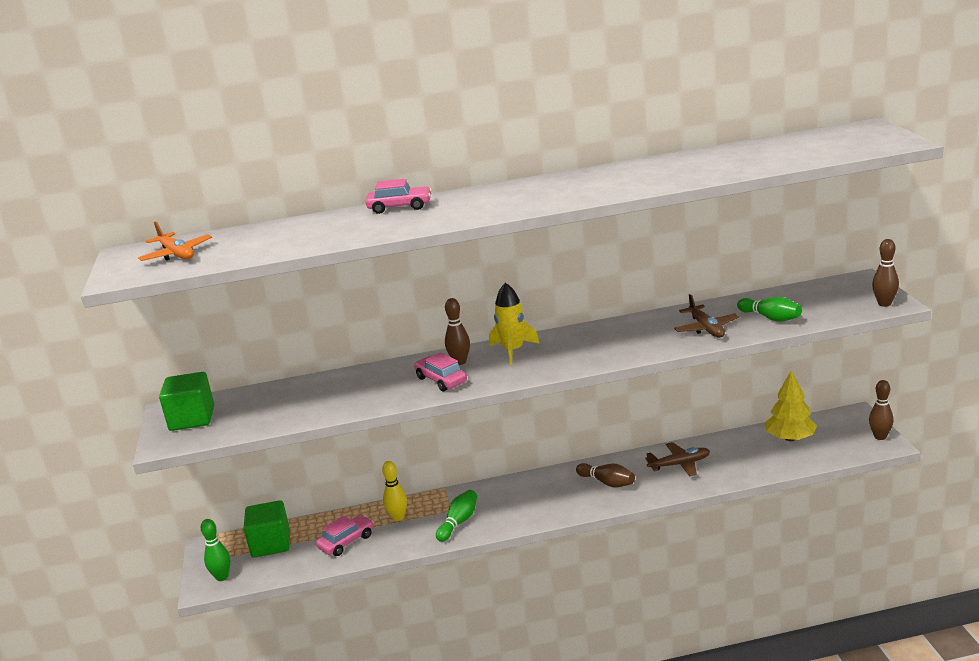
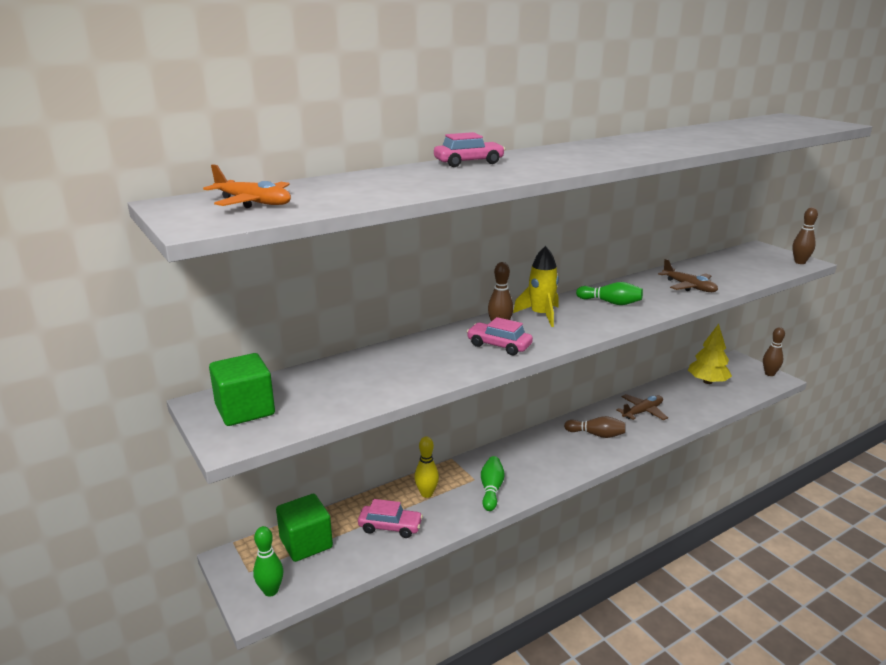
camera: 25 degrees left, 0 degrees up
(346, 542) = (390, 527): pink car -> pink car turned 75 degrees clockwise
(770, 318) = (729, 276): green bowling pin -> green bowling pin (610, 302)

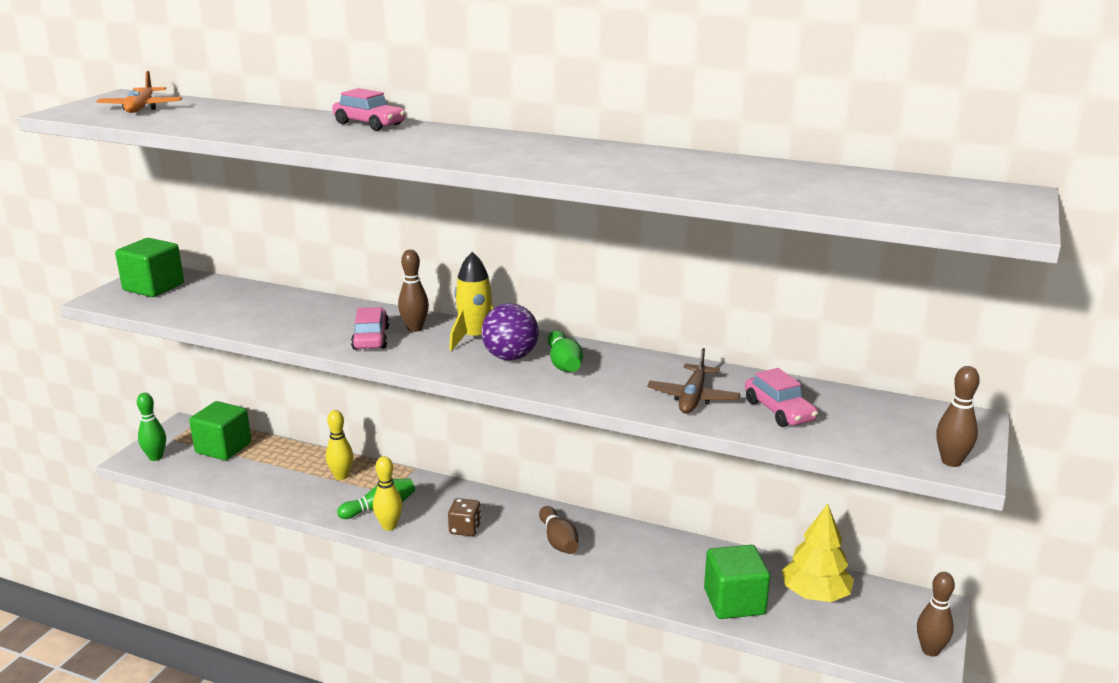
camera: 55 degrees right, 0 degrees up
(390, 527) = (275, 476): pink car -> pink car (779, 411)
(519, 493) = (389, 526): none -> yellow bowling pin
(552, 463) = (465, 529): none -> brown dice
(584, 313) = (510, 357): none -> purple ball
(642, 412) = (655, 560): brown plane -> none
(699, 404) = (734, 602): none -> green cube

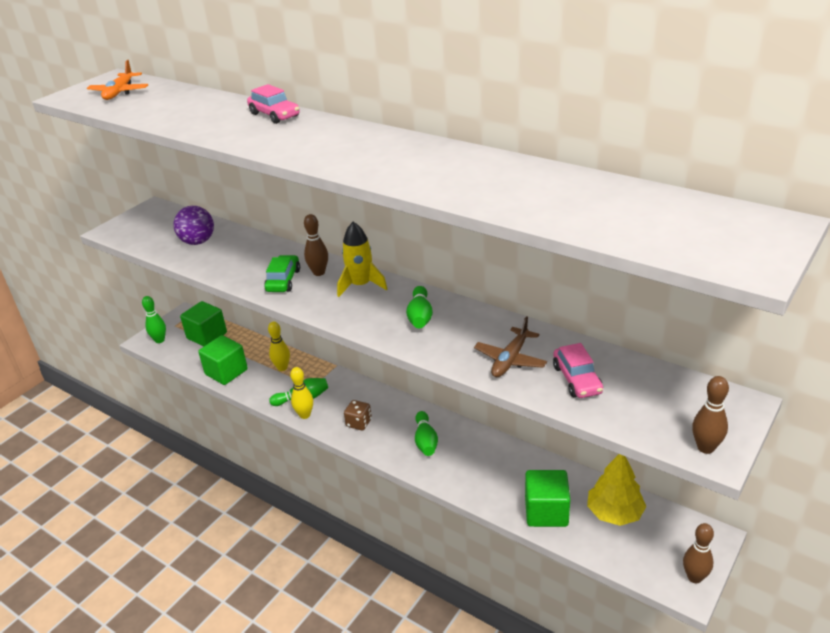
camera: 15 degrees right, 10 degrees up
(153, 287) = (147, 221): green cube -> green cube (226, 372)
(371, 338) = (283, 280): pink car -> green car
(510, 357) = (381, 306): purple ball -> purple ball (198, 242)
(558, 541) = (425, 441): brown bowling pin -> green bowling pin

